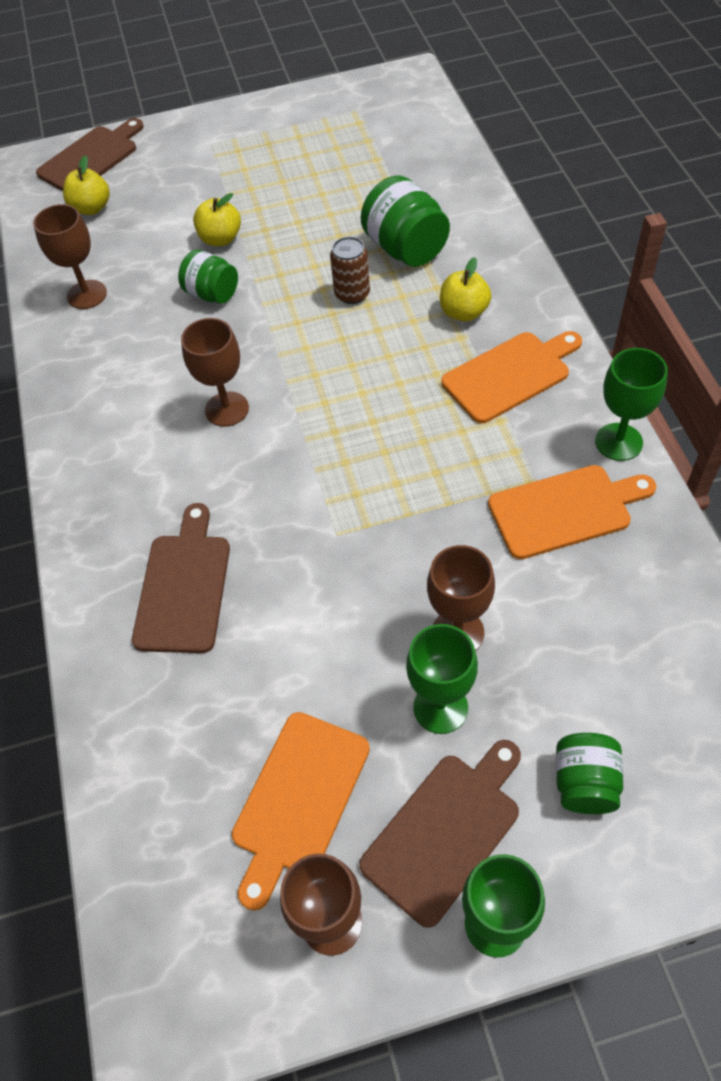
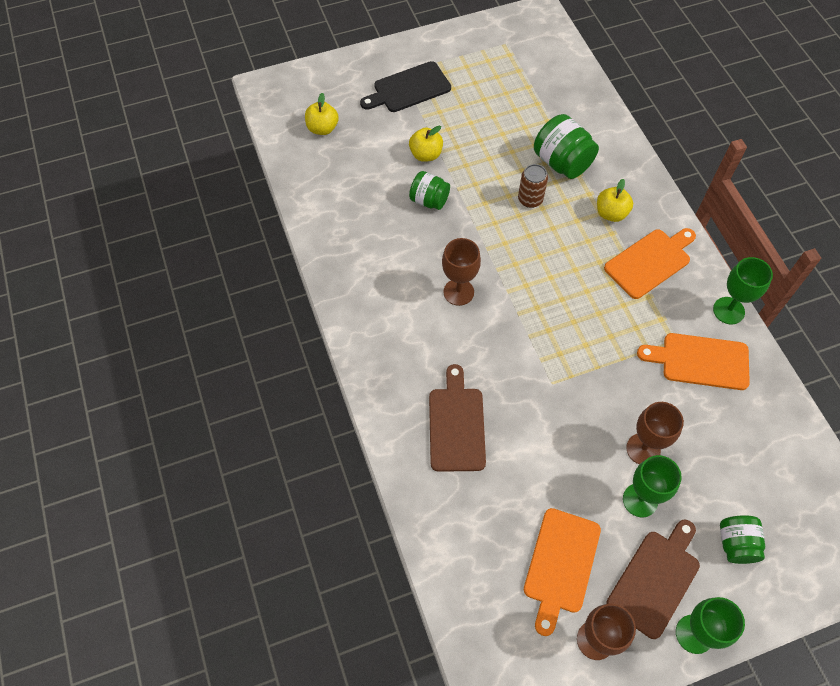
camera: 10 degrees left, 5 degrees up
(87, 294) = (336, 202): brown goblet -> none
(91, 158) = (312, 84): brown cutting board -> none
(216, 162) = (408, 88): none -> black cutting board
(565, 510) = (700, 361): orange cutting board -> orange cutting board turned 150 degrees counterclockwise

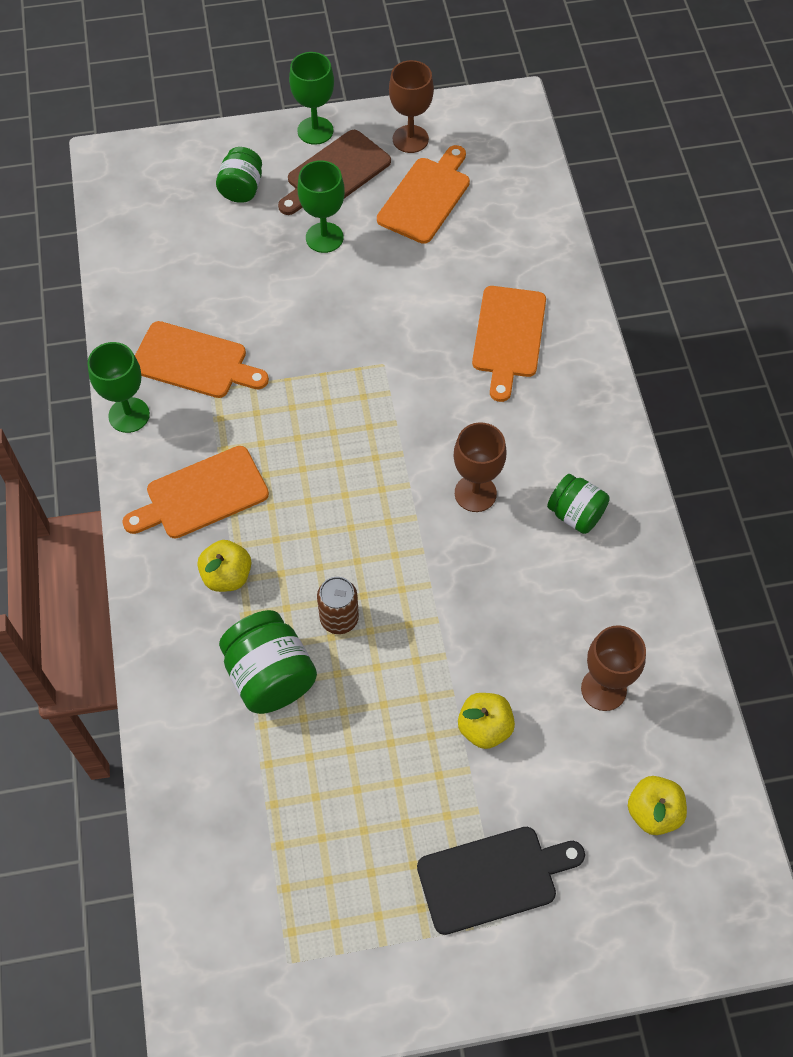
camera: 170 degrees left, 0 degrees up
(429, 200) = (493, 642): green jar -> green jar (575, 514)
(456, 424) = (508, 337): brown cutting board -> orange cutting board
(643, 449) = (302, 282): brown goblet -> brown goblet (603, 689)

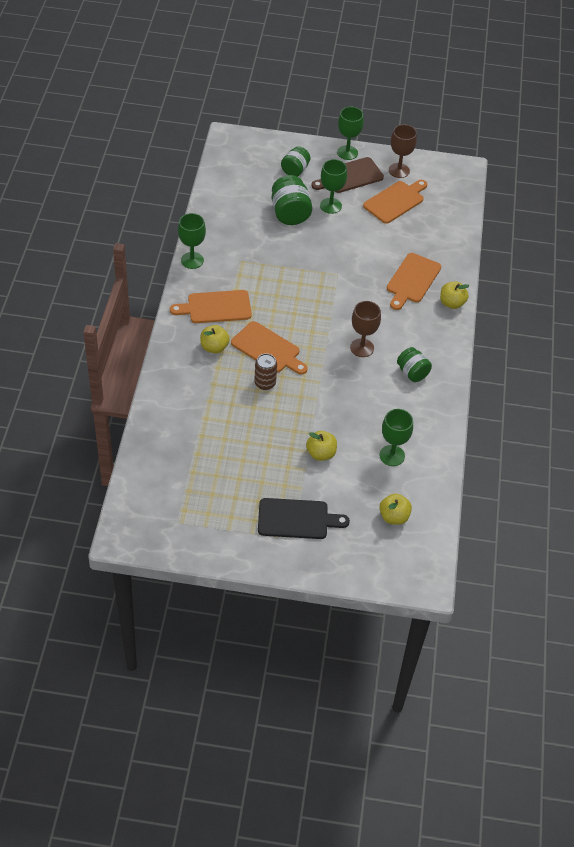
camera: 15 degrees right, 10 degrees down
(194, 362) = (236, 245): orange cutting board -> orange cutting board (268, 349)
(270, 676) = (218, 398): green jar -> green jar (290, 214)
(588, 360) = (452, 303): none -> yellow apple
(603, 689) = (392, 455): brown goblet -> green goblet

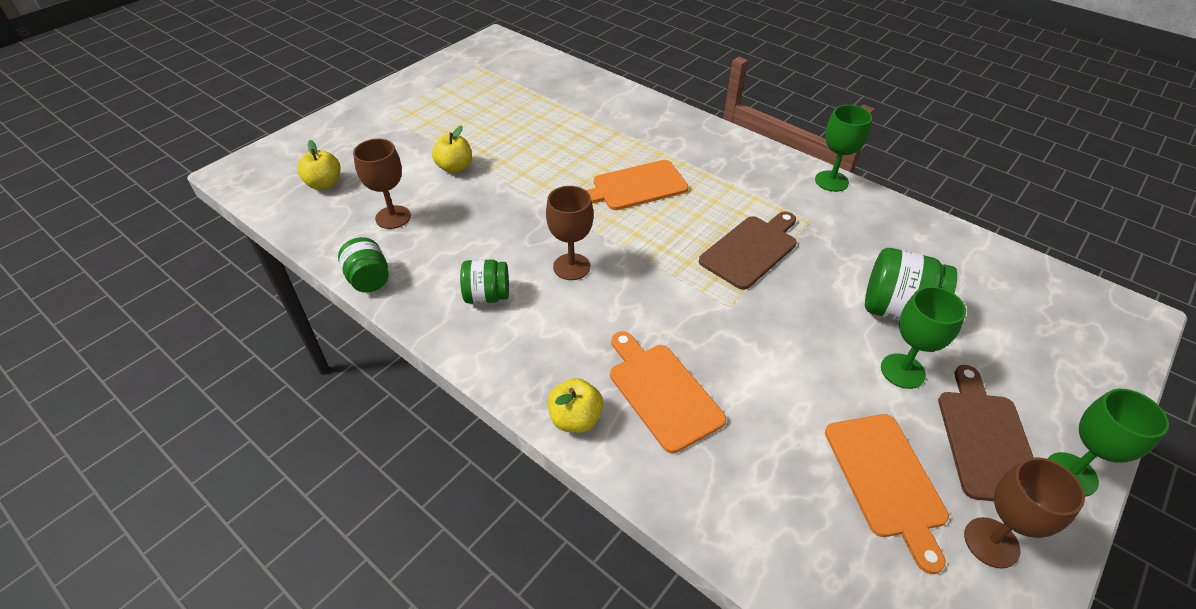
camera: 125 degrees right, 5 degrees down
(214, 347) = (669, 150): yellow apple -> none
(215, 307) = (734, 172): orange cutting board -> none
(265, 383) = (586, 166): brown can -> none
(286, 278) = (751, 249): none -> brown cutting board
(295, 170) = (1020, 365): green jar -> green jar (369, 279)
(297, 519) = (402, 124): black cutting board -> none
(392, 455) = (393, 217): green goblet -> brown goblet

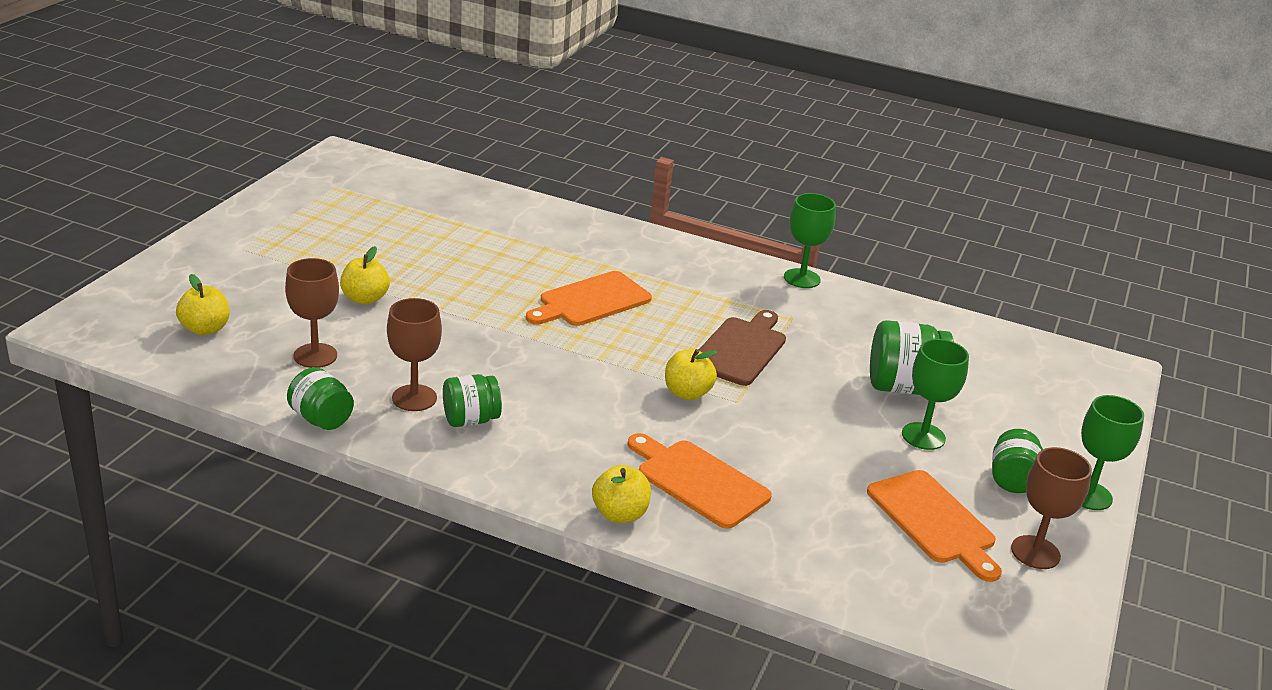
camera: 20 degrees left, 15 degrees down
(571, 267) = (553, 383): brown goblet -> brown goblet (414, 398)
(686, 291) = (687, 393): none -> yellow apple
(986, 440) = (1012, 480): brown cutting board -> green jar

